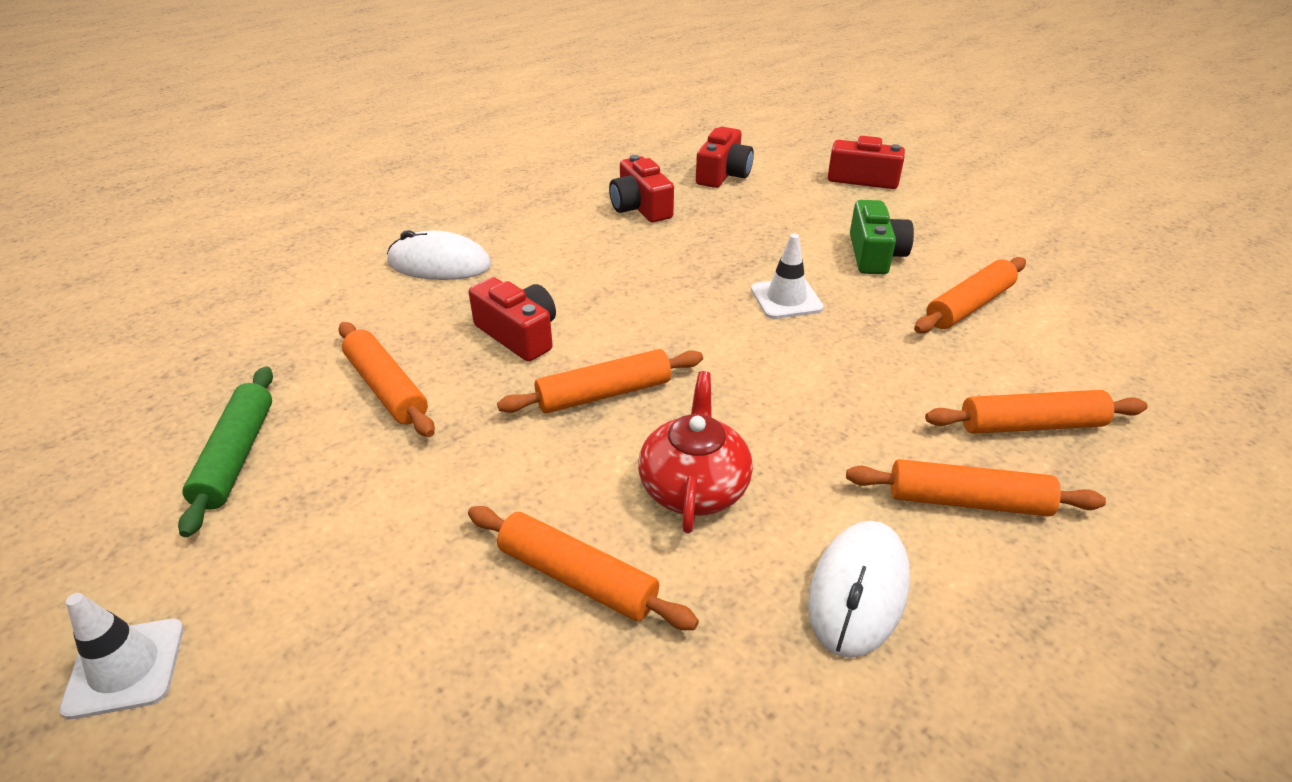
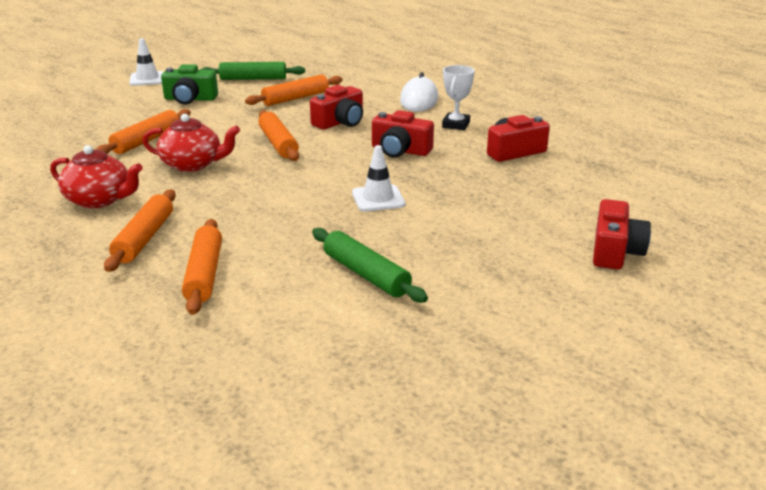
camera: 90 degrees right, 10 degrees down
(547, 239) = (456, 125): none -> white trophy
(723, 174) = (591, 184): red camera -> red camera (400, 150)
(858, 591) = (100, 200): white mouse -> red teapot
(875, 255) = (451, 241): green camera -> green camera (190, 99)
(969, 306) = (366, 274): orange rolling pin -> green rolling pin

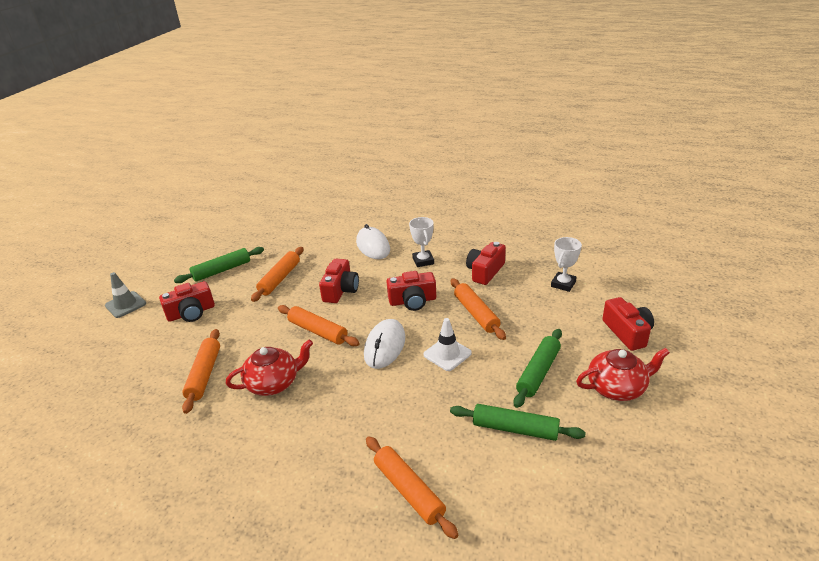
camera: 30 degrees left, 5 degrees up
(100, 200) = (237, 458): red teapot -> red teapot (617, 387)
(144, 238) = (322, 480): orange rolling pin -> orange rolling pin (476, 313)
(147, 79) = (125, 305): white traffic cone -> grey traffic cone
(190, 99) = (191, 313): green camera -> red camera
(325, 173) = (385, 346): none -> white mouse
(455, 244) = (538, 372): none -> green rolling pin
(594, 188) = (563, 284): none -> white trophy

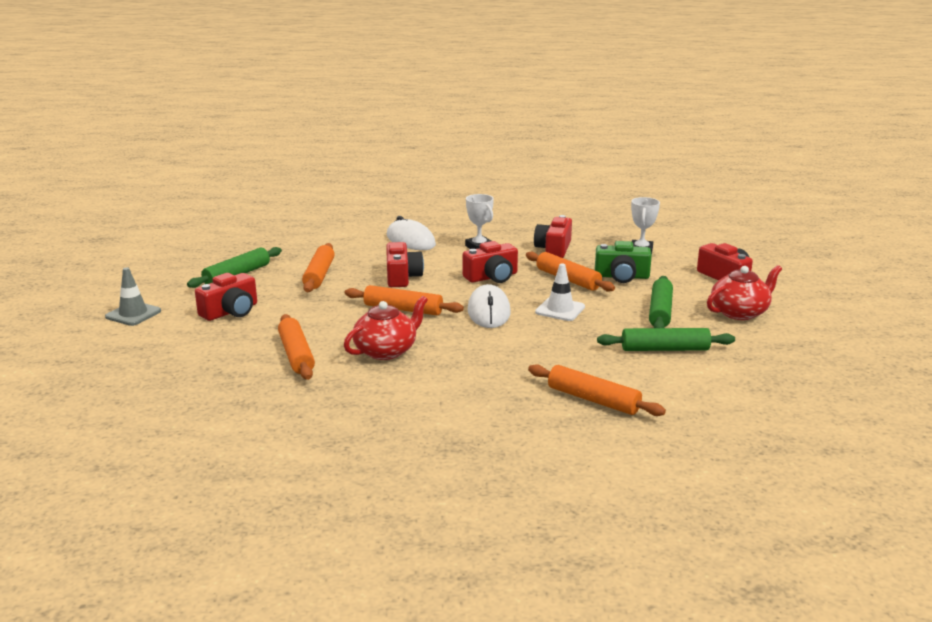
camera: 20 degrees left, 10 degrees down
(527, 317) = (621, 276): none -> green camera

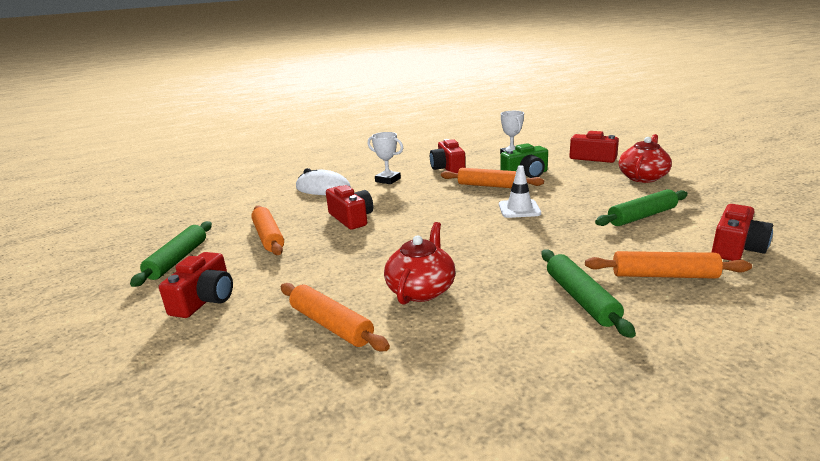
camera: 25 degrees left, 0 degrees up
(133, 314) = (76, 340): grey traffic cone -> none
(403, 309) = (387, 245): orange rolling pin -> none
(489, 311) = (465, 226): white mouse -> none
(492, 277) = (429, 199): red camera -> red camera (736, 248)
(660, 311) = (591, 191): green rolling pin -> green rolling pin (581, 299)

